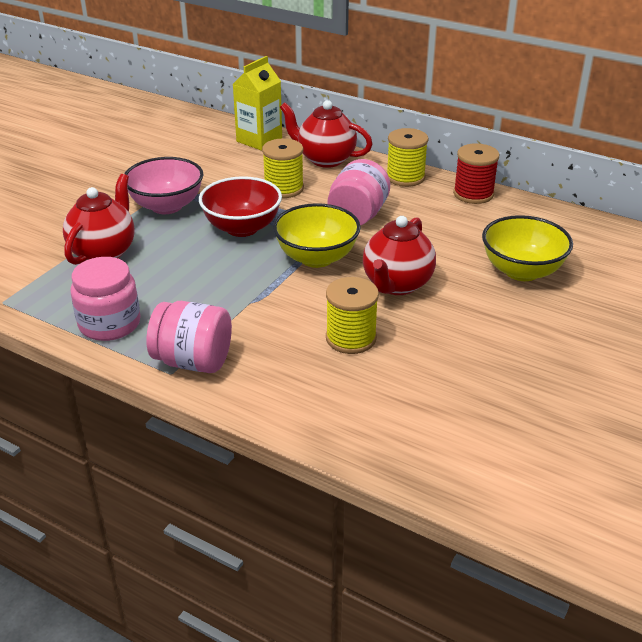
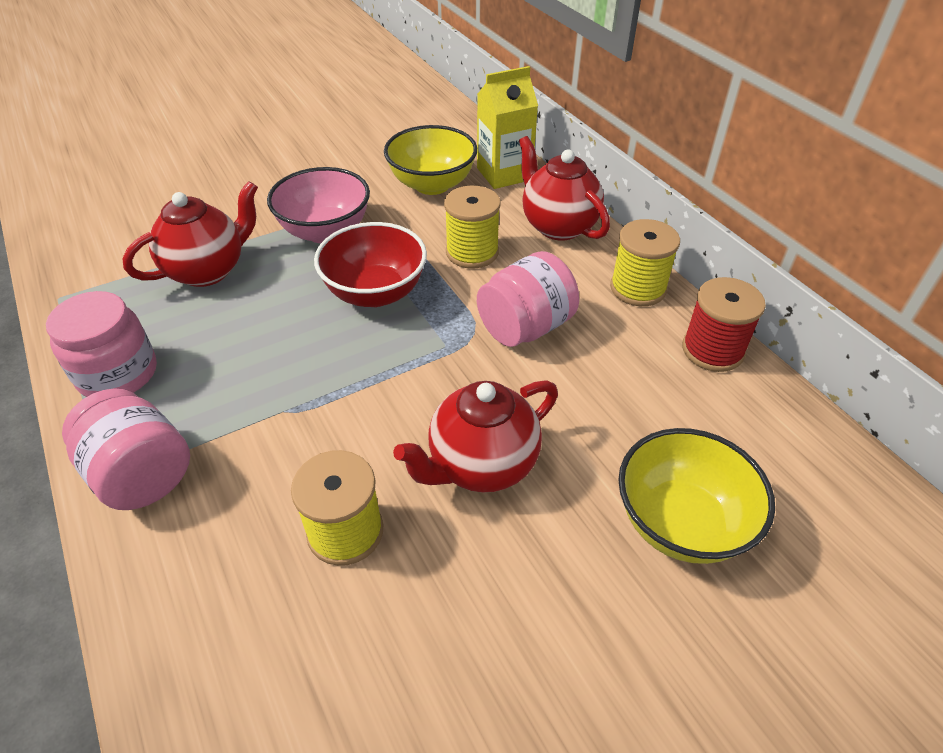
camera: 30 degrees right, 10 degrees up
(316, 258) = (419, 374): yellow bowl -> yellow bowl (432, 184)

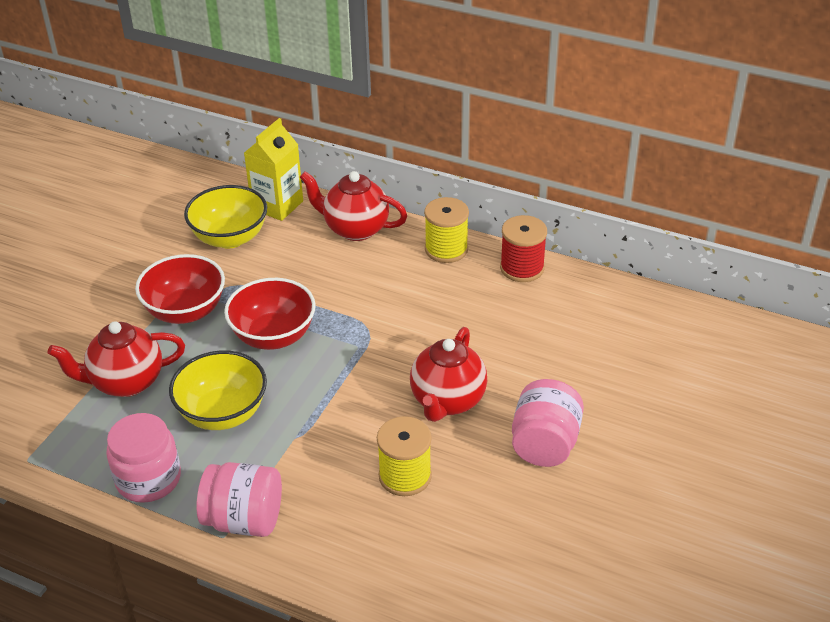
camera: 35 degrees left, 5 degrees down
(208, 270) = (126, 382): red teapot -> red teapot turned 120 degrees counterclockwise
(325, 231) = (185, 311): pink bowl -> red bowl
(472, 252) = (313, 276): yellow spool -> none
(525, 327) = (398, 309): pink jar -> pink jar (544, 444)
(681, 523) = (577, 372): yellow bowl -> yellow bowl (223, 413)

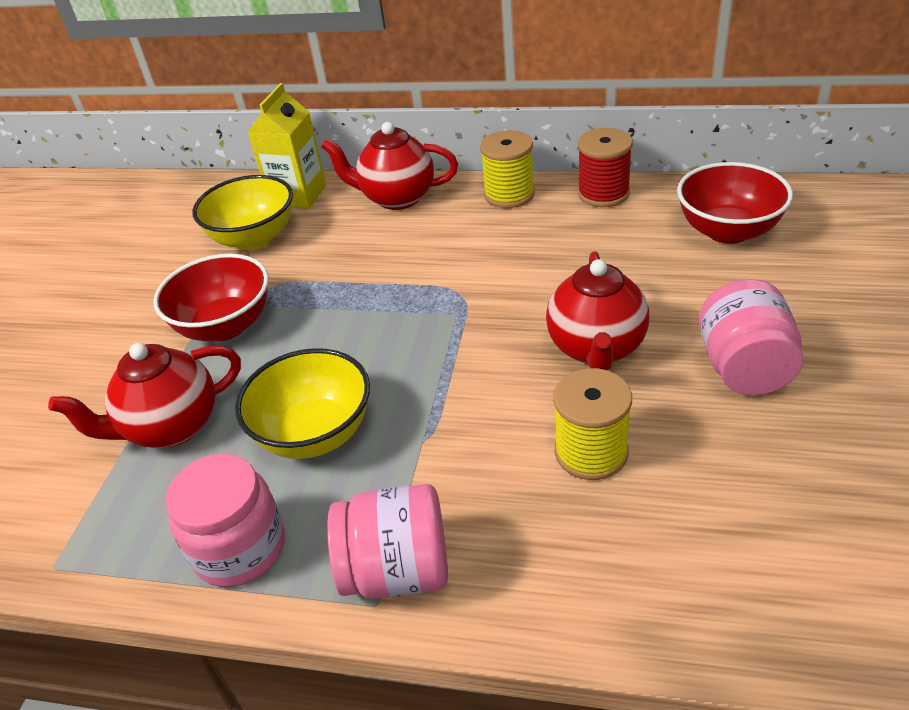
camera: 10 degrees left, 0 degrees up
(273, 336) = (346, 327): red bowl -> red bowl (728, 231)

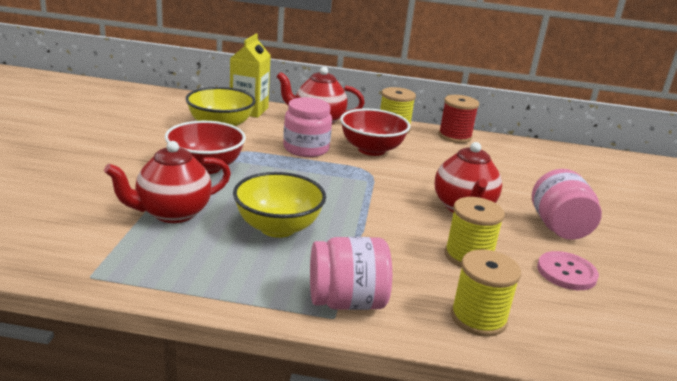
camera: 10 degrees left, 15 degrees down
(239, 548) = (231, 280): pink jar -> pink jar (306, 149)
(589, 580) = (478, 318): none -> yellow spool
(728, 231) = (536, 164): red bowl -> red bowl (371, 150)
(742, 465) = (566, 272): none -> pink button

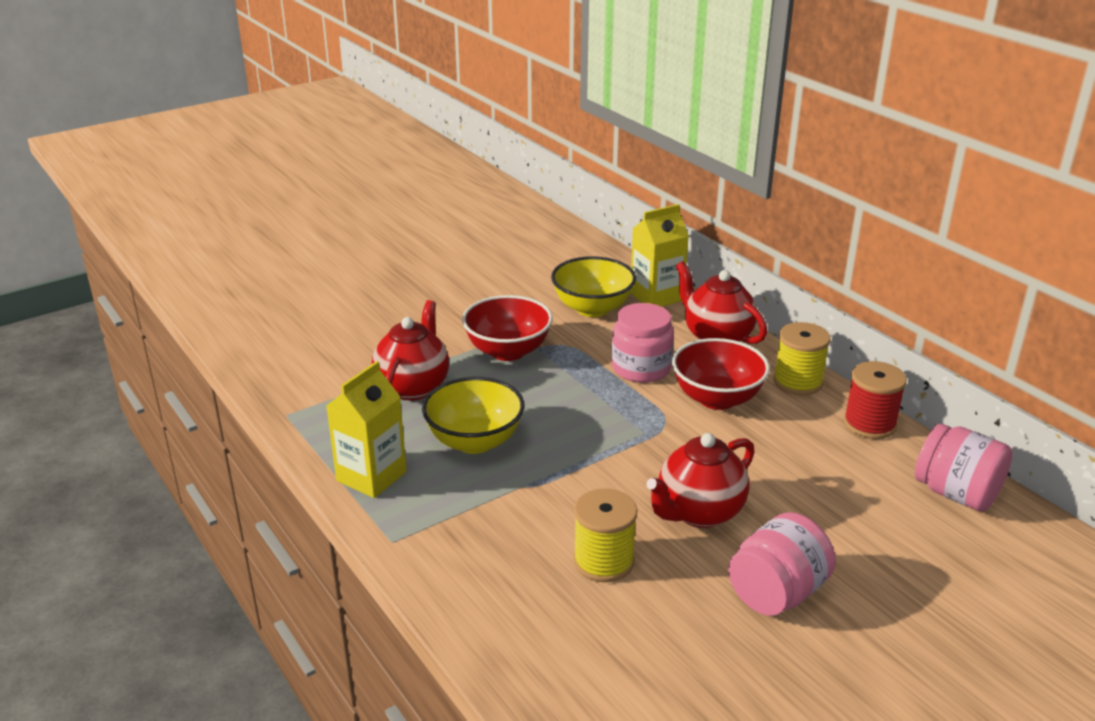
camera: 50 degrees right, 5 degrees up
(172, 213) = (413, 387): red teapot -> red teapot turned 90 degrees clockwise
(243, 284) = (371, 476): none -> yellow carton
(346, 301) = (422, 535): pink jar -> pink jar (956, 494)
(478, 318) = (504, 615): yellow spool -> none
(566, 272) = (681, 637): pink button -> none

